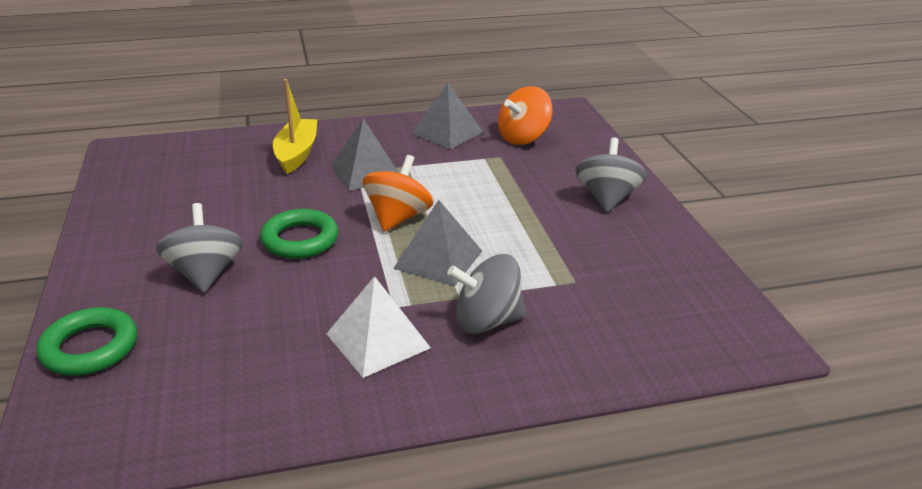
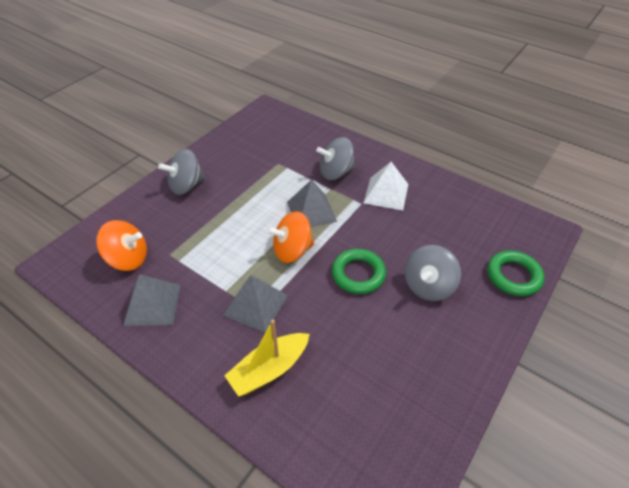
camera: 130 degrees left, 15 degrees up
(487, 321) = (336, 172): grey spinning top -> grey spinning top turned 120 degrees clockwise

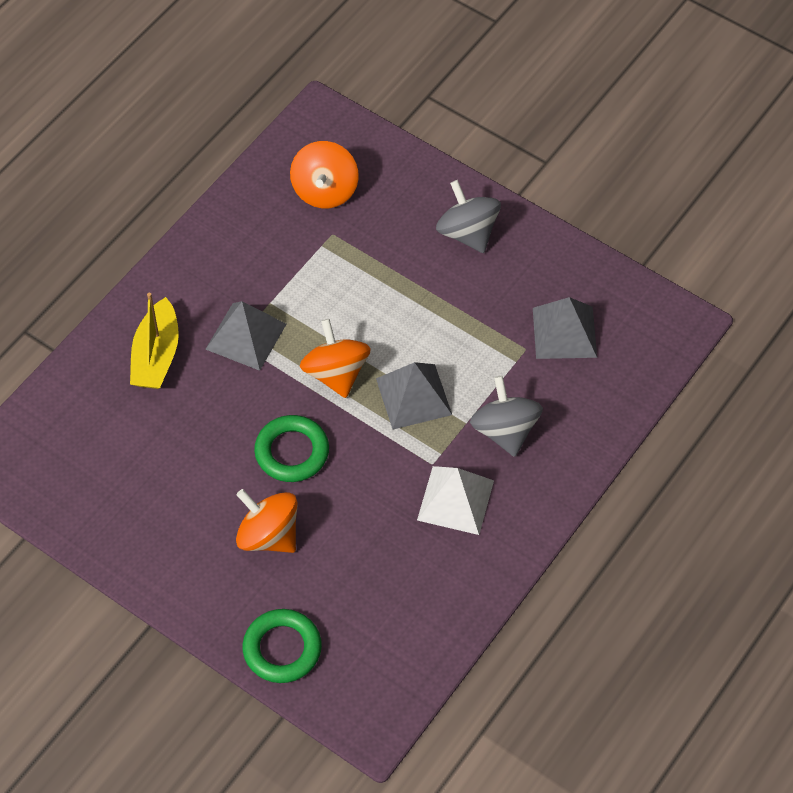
camera: 90 degrees right, 10 degrees up
(153, 304) = (252, 230): grey pyramid -> grey pyramid (564, 332)
(269, 369) = (156, 355): yellow boat -> yellow boat turned 135 degrees counterclockwise
(428, 286) = (268, 535): grey spinning top -> orange spinning top

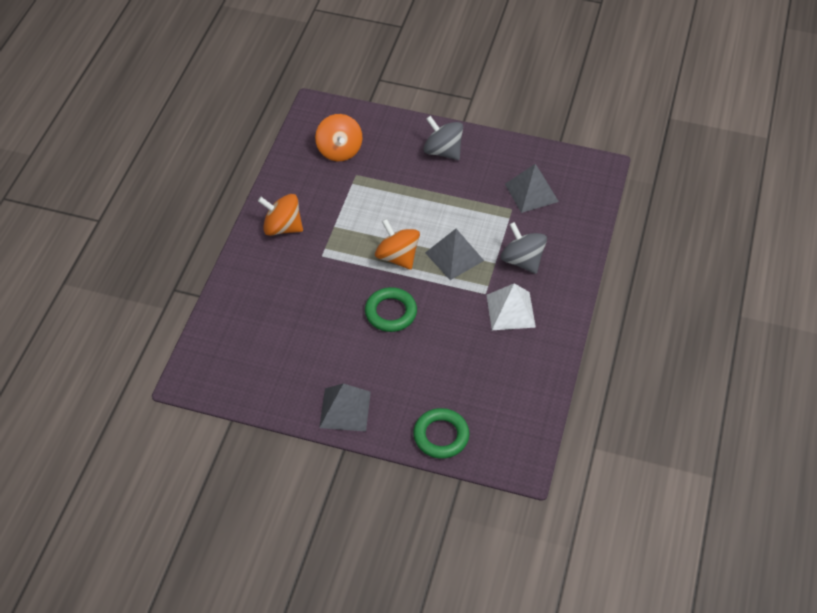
camera: 20 degrees left, 5 degrees down
(156, 355) = (272, 279): yellow boat -> none
(246, 336) = (327, 251): grey pyramid -> grey pyramid (345, 409)
(268, 535) = (399, 368): orange spinning top -> orange spinning top (282, 227)

